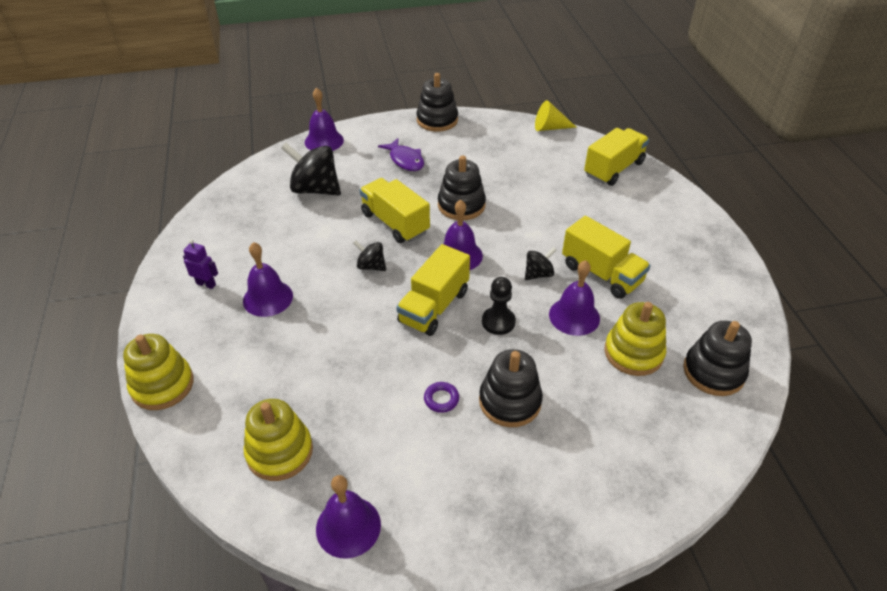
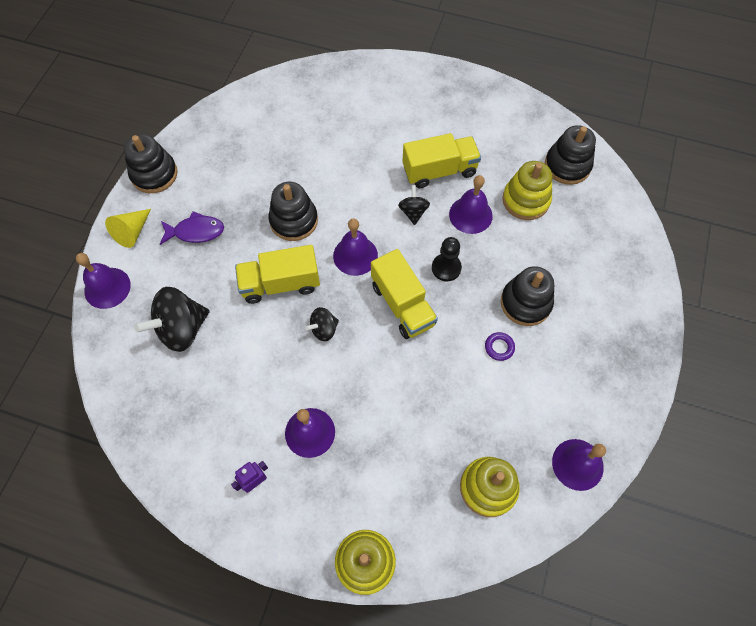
camera: 60 degrees left, 20 degrees up
(550, 128) = (238, 95): yellow cone -> yellow cone (132, 232)
(613, 169) = (328, 87): yellow truck -> none

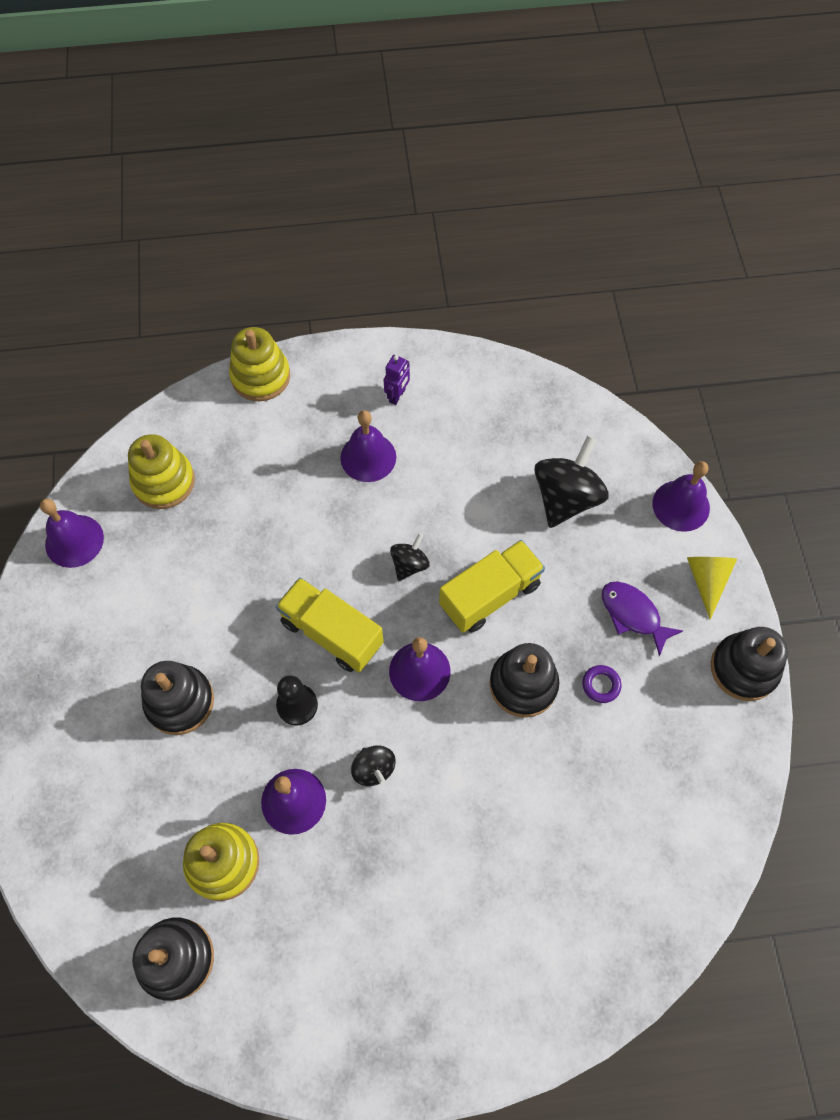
camera: 155 degrees right, 0 degrees up
(196, 231) = (633, 614): purple fish -> purple fish turned 75 degrees clockwise
(439, 171) = (365, 856): yellow truck -> none
(499, 347) = (196, 630): purple ring -> purple ring (601, 685)

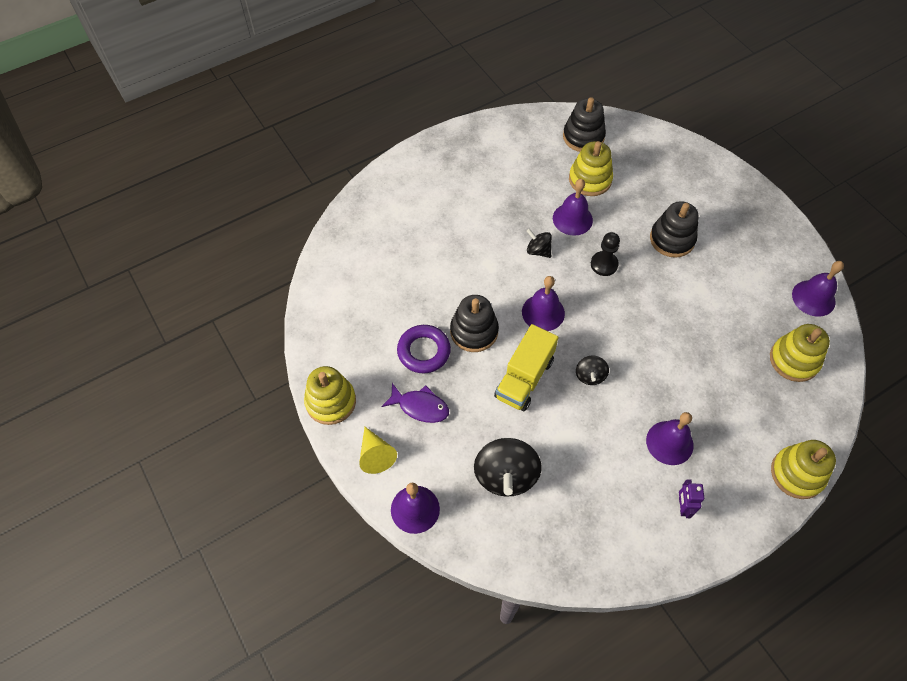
camera: 155 degrees right, 5 degrees down
(332, 633) = (611, 311): yellow truck -> none
(601, 685) = (424, 351): purple ring -> purple ring, size x1.91
(744, 668) = (331, 402): black stacking toy -> yellow stacking toy

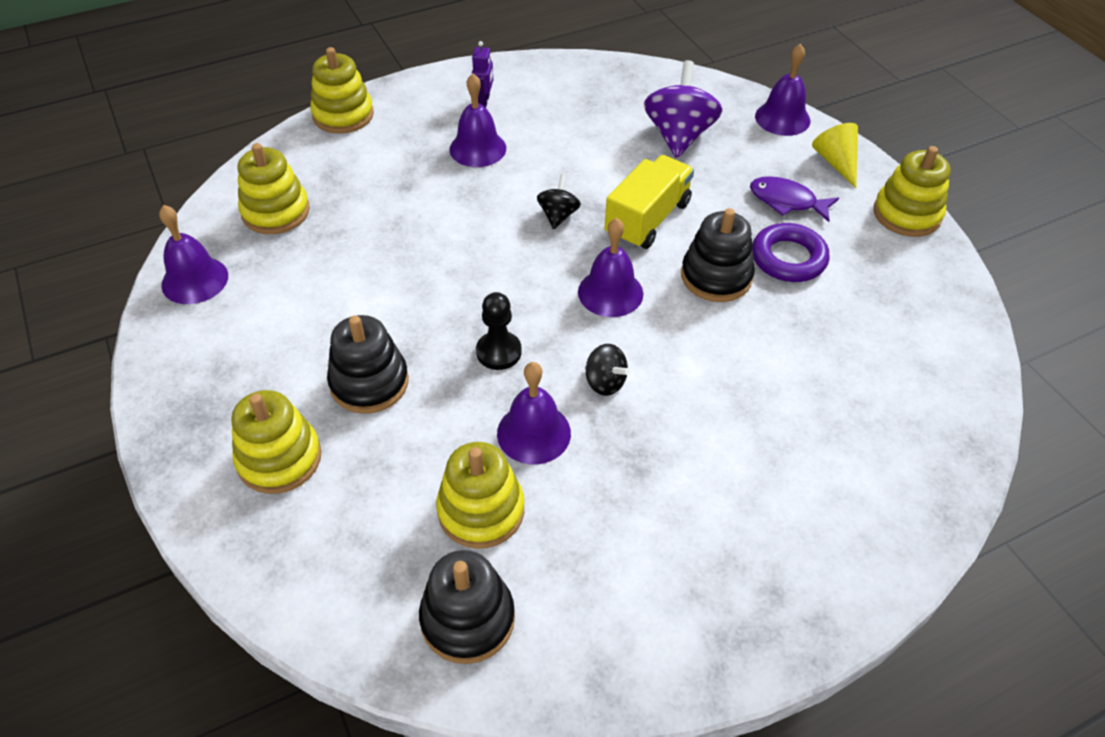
camera: 175 degrees left, 10 degrees down
(505, 475) = (679, 136): black spinning top -> purple spinning top
(700, 195) = (279, 458): none -> yellow stacking toy

